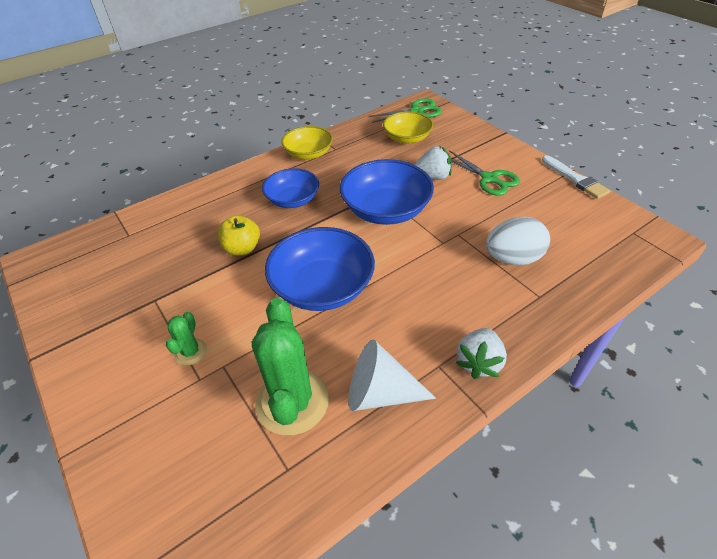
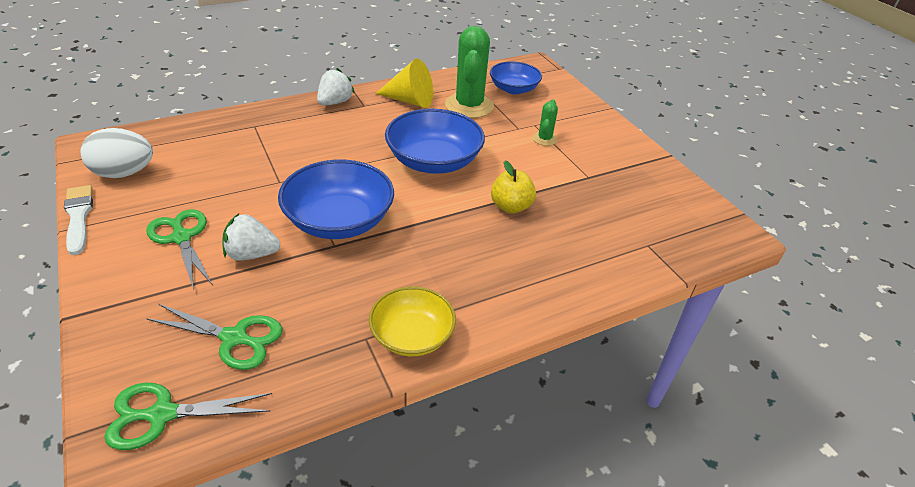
camera: 175 degrees left, 5 degrees down
(293, 200) = (449, 255): blue bowl -> blue bowl (513, 89)
(380, 393) = (410, 100): white cone -> yellow cone
(407, 138) = (234, 338): yellow bowl -> green scissors
(513, 258) = (247, 153): white egg -> white egg (124, 173)

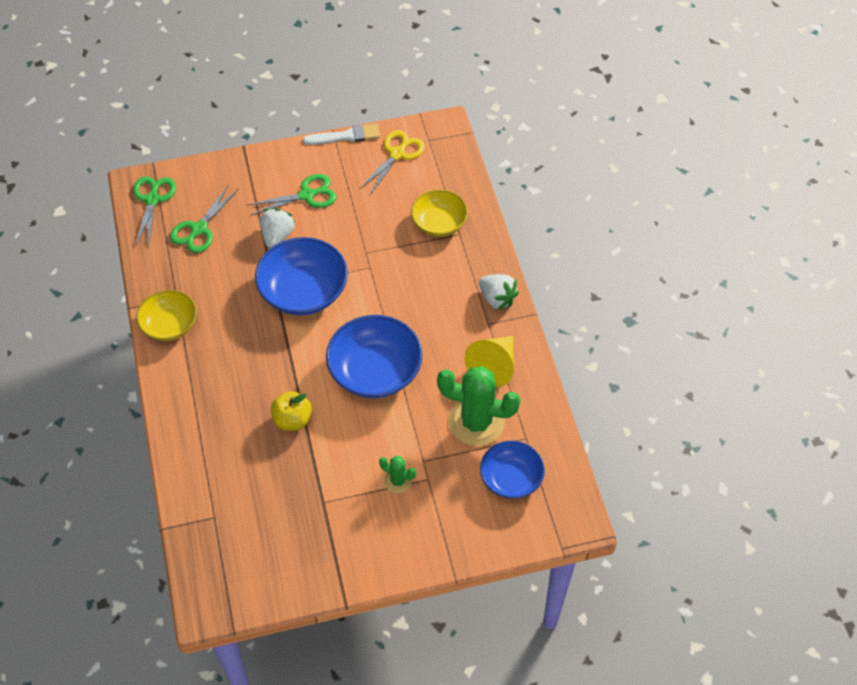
camera: 105 degrees right, 15 degrees up
(124, 173) = (397, 154): white egg -> yellow scissors
(238, 138) = (439, 223): none -> yellow bowl

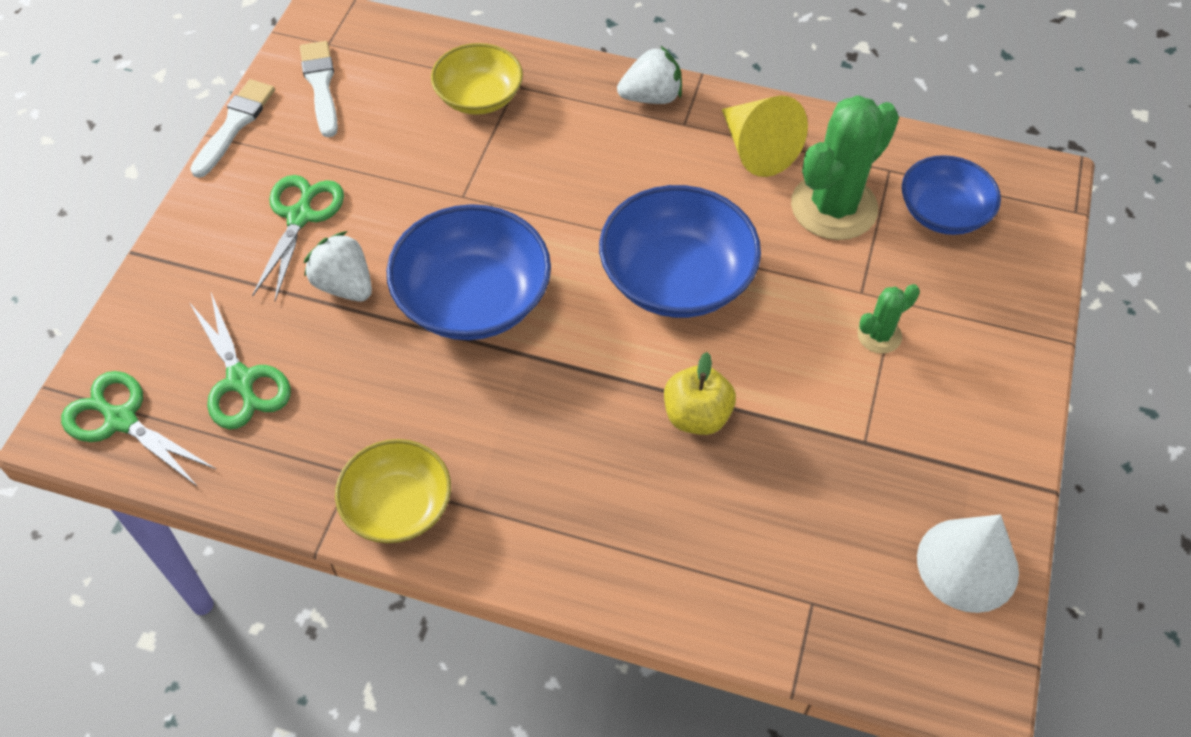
camera: 60 degrees left, 0 degrees up
(275, 578) = (967, 564): none -> white cone
(397, 154) = (320, 85): yellow scissors -> white brush

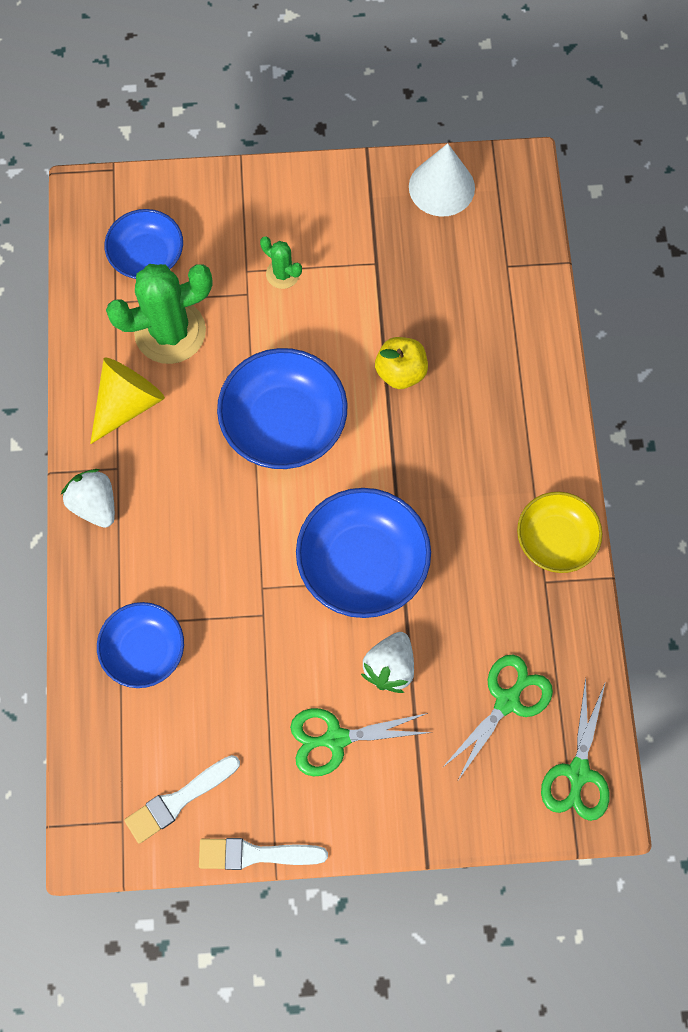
camera: 110 degrees left, 15 degrees up
(479, 97) = (144, 650): yellow bowl -> blue bowl
(834, 207) = (170, 332): green cactus -> green cactus turned 45 degrees counterclockwise

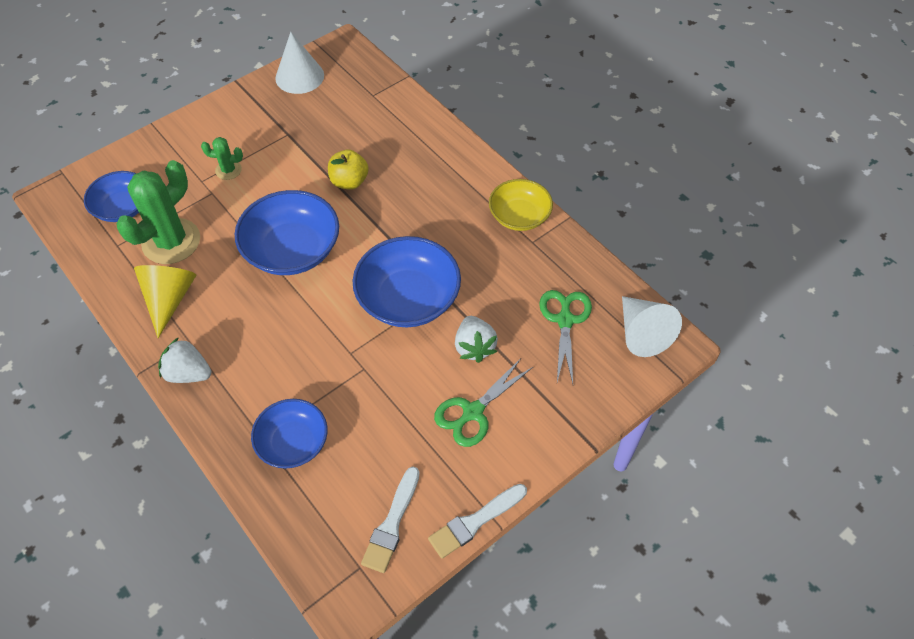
camera: 35 degrees left, 15 degrees down
(578, 773) = (642, 333): green scissors -> white cone

